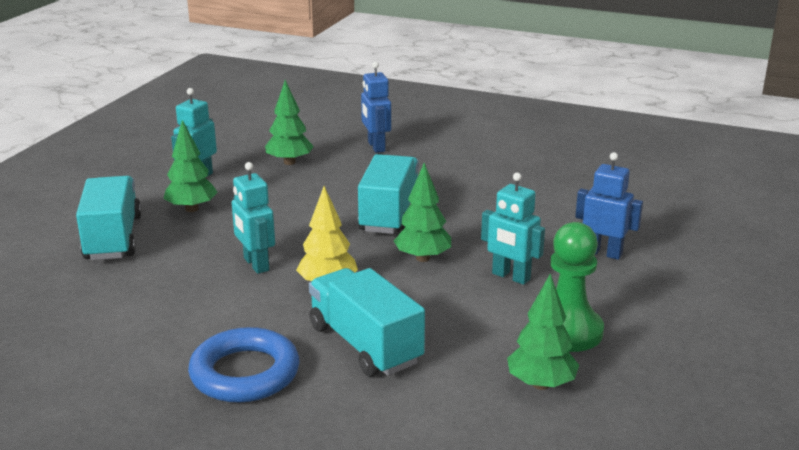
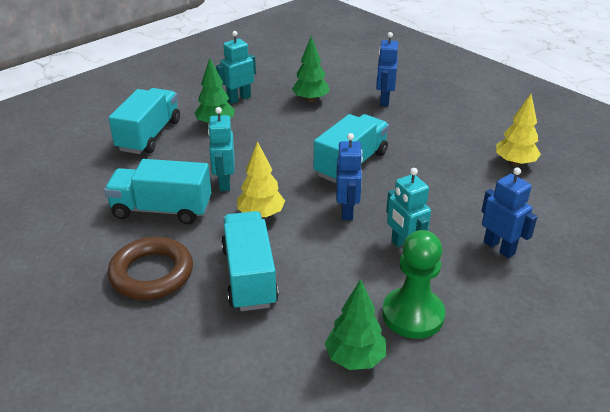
camera: 25 degrees right, 10 degrees up
(200, 309) = (162, 210): none -> turquoise truck
(245, 373) = (152, 273): blue ring -> brown ring
(423, 258) = (347, 211): green tree -> blue robot
(559, 177) = (515, 163): none -> yellow tree

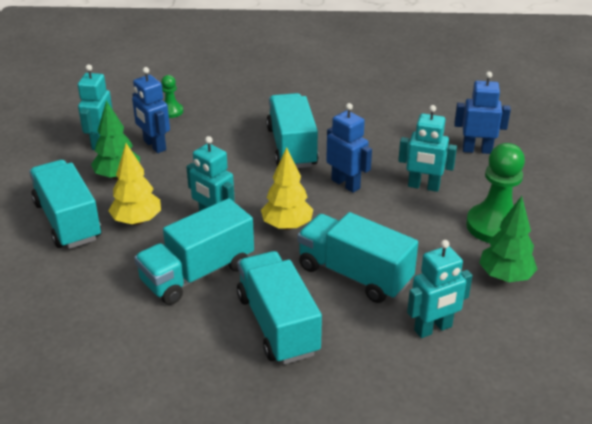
camera: 45 degrees left, 0 degrees up
(152, 273) = (278, 324): brown ring -> turquoise truck
(238, 353) = (433, 329): none -> turquoise robot
(310, 100) = (171, 111): green tree -> green pawn
(384, 100) = (235, 82): blue robot -> blue robot (154, 145)
(515, 163) = (401, 85): yellow tree -> yellow tree (137, 221)

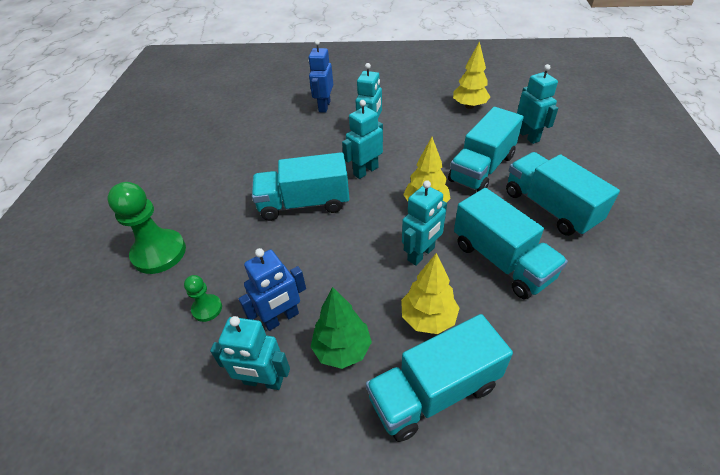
camera: 85 degrees left, 10 degrees up
(278, 324) = (550, 207): turquoise truck -> turquoise truck turned 75 degrees clockwise
(346, 184) = (365, 171): blue robot -> turquoise robot
(494, 226) = (417, 106): green pawn -> green pawn (159, 253)
(505, 277) = (469, 106): green tree -> yellow tree

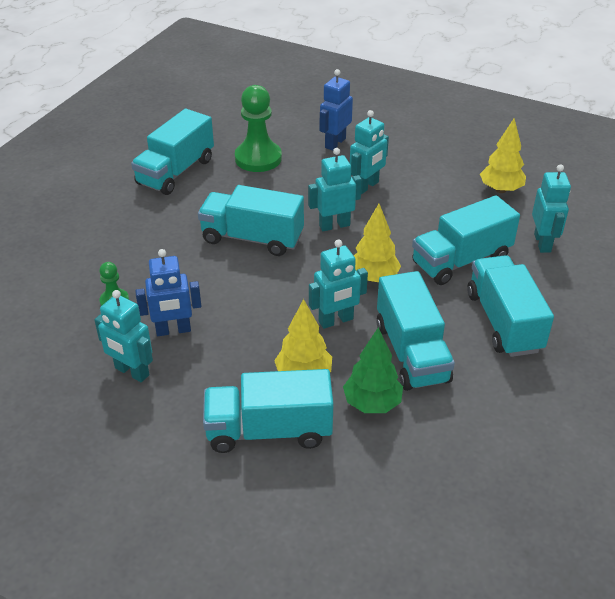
camera: 20 degrees right, 5 degrees down
(159, 253) = (96, 240): green pawn -> green pawn (258, 158)
(204, 166) = (176, 172): none -> turquoise truck
(342, 349) = (211, 372): green tree -> green tree (372, 403)

